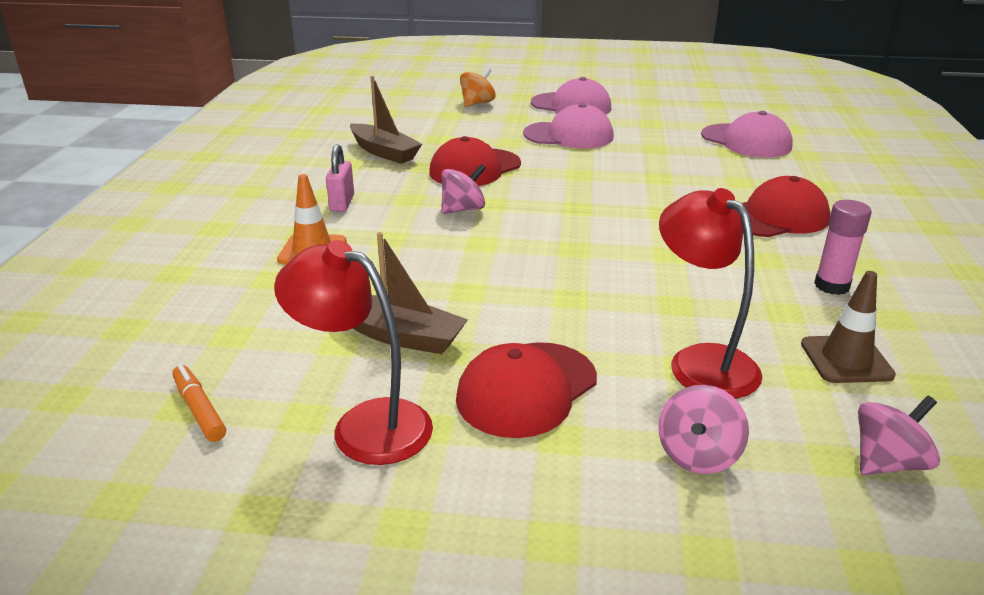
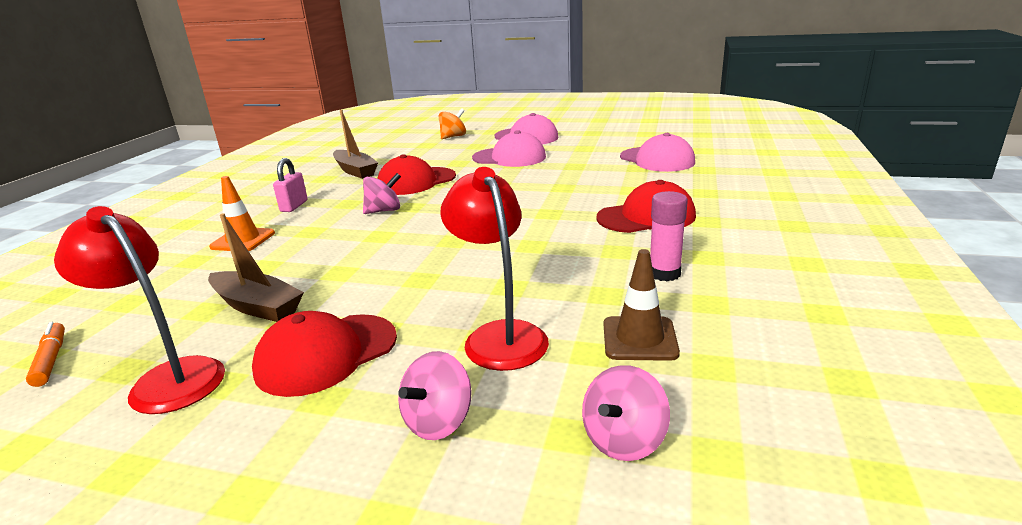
camera: 10 degrees right, 5 degrees down
(887, 462) = (624, 440): pink spinning top -> pink spinning top turned 150 degrees clockwise

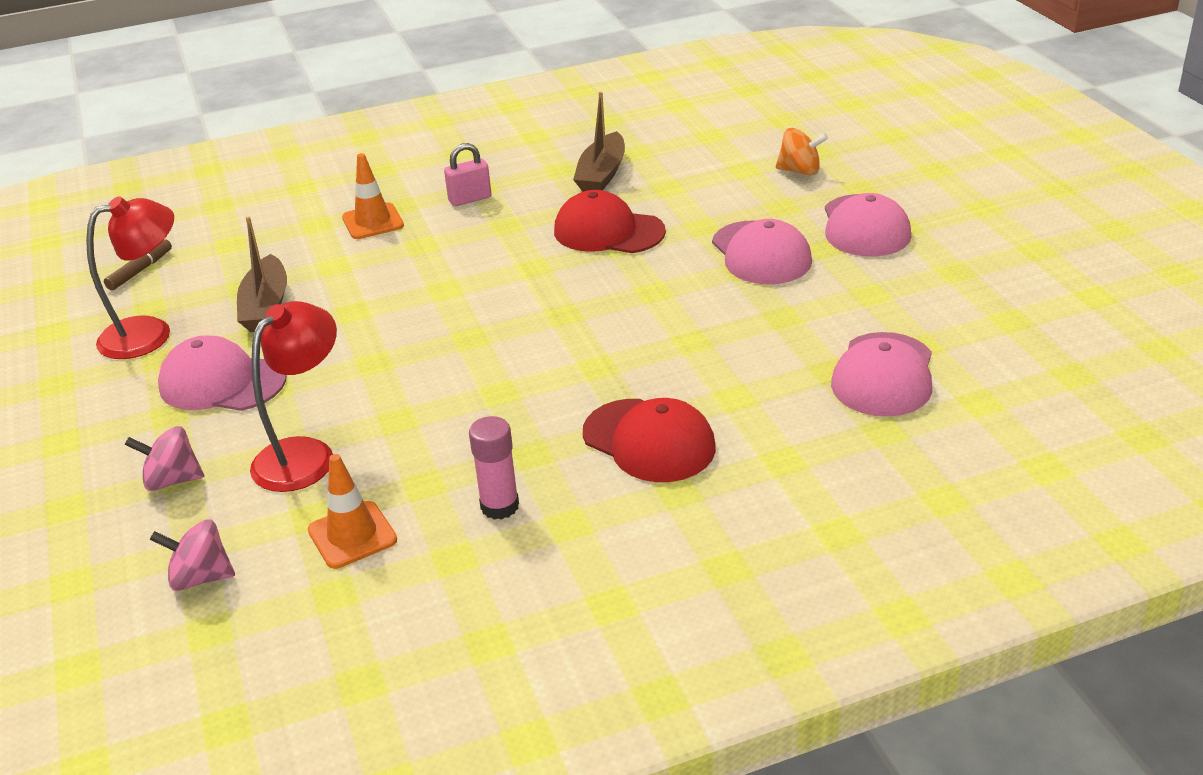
camera: 55 degrees right, 10 degrees up
(51, 360) = (140, 270): orange marker -> brown marker
(168, 378) = (150, 333): red lamp -> red lamp turned 60 degrees clockwise
(326, 354) = (222, 382): red cap -> pink cap
(384, 211) = (506, 257): pink spinning top -> none
(639, 339) = (352, 535): brown traffic cone -> orange traffic cone

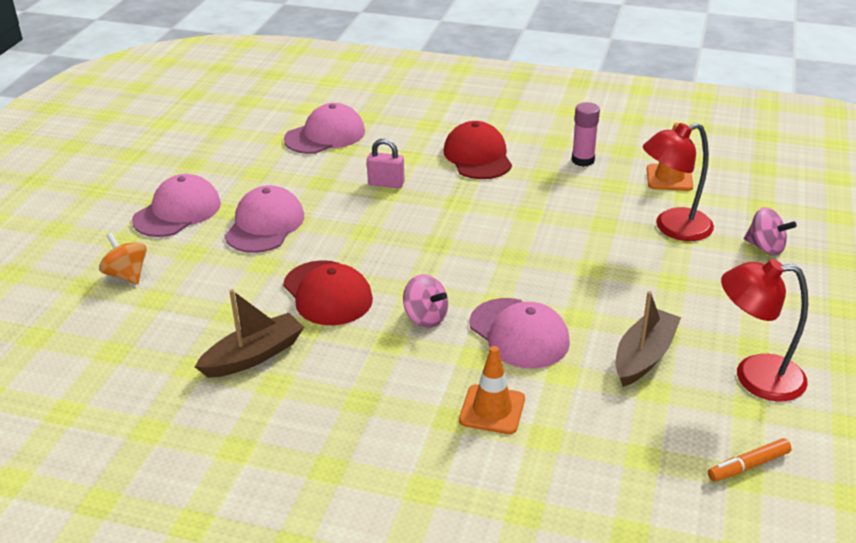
camera: 145 degrees left, 0 degrees up
(140, 270) = (748, 466): brown marker -> orange marker
(201, 577) = (762, 191): pink spinning top -> pink spinning top (425, 318)
(222, 382) = (708, 302): pink cap -> pink cap (519, 333)
(470, 199) = (386, 390): pink padlock -> pink padlock (386, 184)

